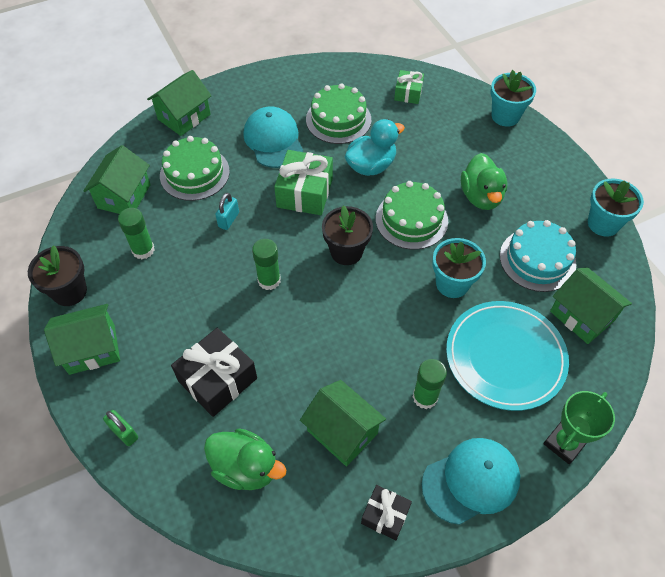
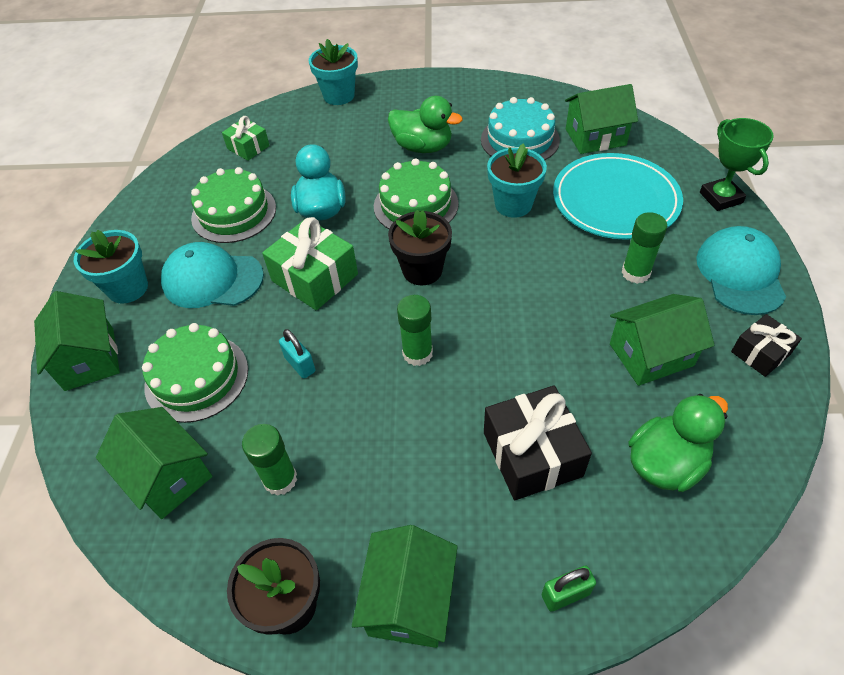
camera: 60 degrees left, 5 degrees down
(603, 223) = (506, 88): turquoise flower pot -> turquoise flower pot (128, 288)

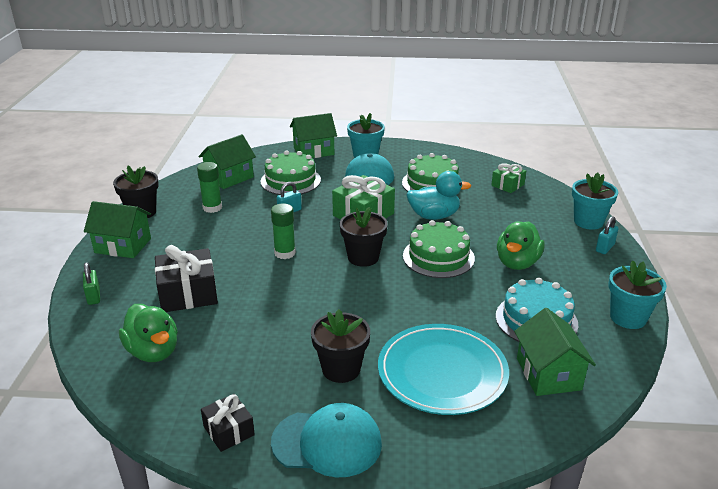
camera: 90 degrees right, 20 degrees down
(390, 90) = (605, 248): none -> turquoise padlock
(513, 204) = (437, 307): turquoise flower pot -> turquoise flower pot (628, 318)
(635, 273) = (341, 369): green glue stick -> black flower pot
(651, 354) = (249, 362): green house -> none
(720, 198) = (445, 457): green trophy -> none

